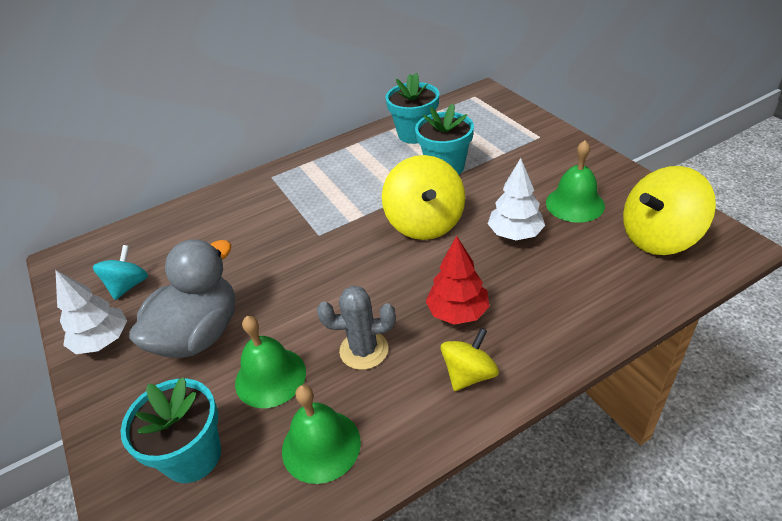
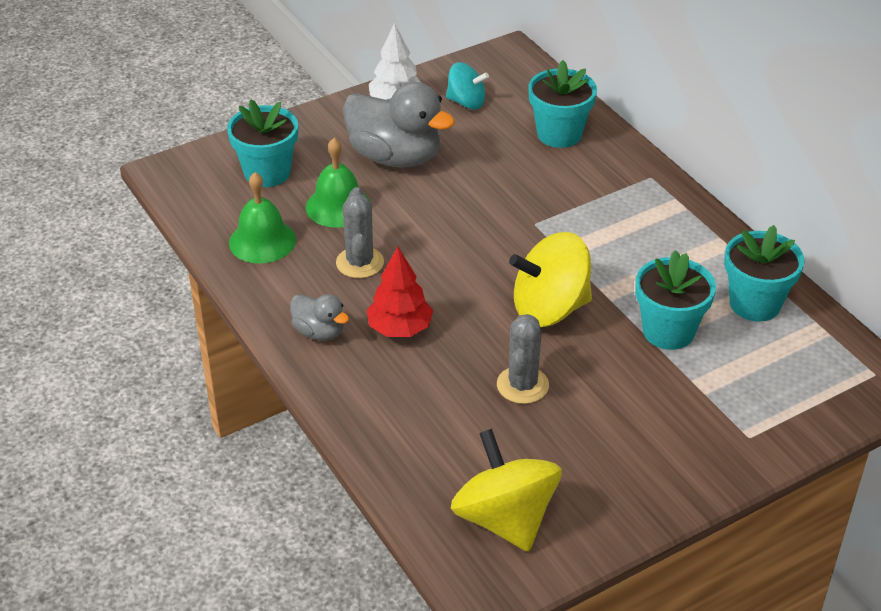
camera: 85 degrees right, 0 degrees up
(201, 224) = (559, 134): none -> turquoise flower pot
(469, 374) = (319, 332): yellow spinning top -> grey duck
(515, 234) = (522, 385): white tree -> grey cactus
(575, 204) = (580, 449): green bell -> none

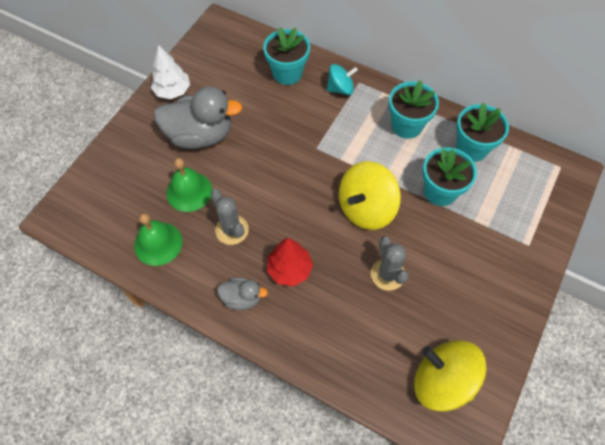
camera: 30 degrees left, 20 degrees up
(267, 172) = (125, 186): turquoise flower pot -> turquoise flower pot (407, 125)
(466, 102) = (217, 73): turquoise spinning top -> turquoise spinning top (340, 89)

